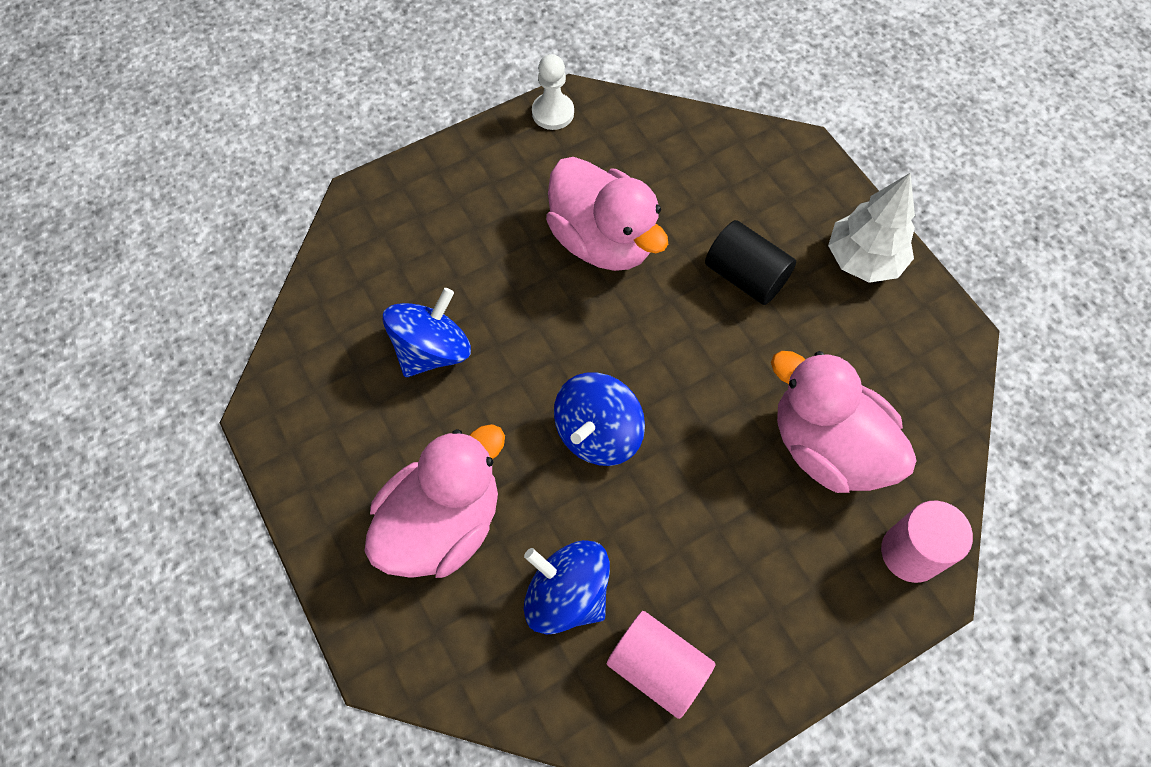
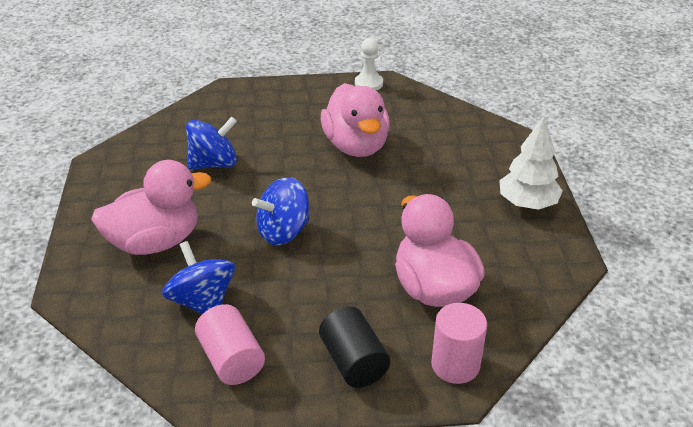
camera: 25 degrees right, 25 degrees down
(745, 276) = (438, 188): black cylinder -> black cylinder (353, 362)

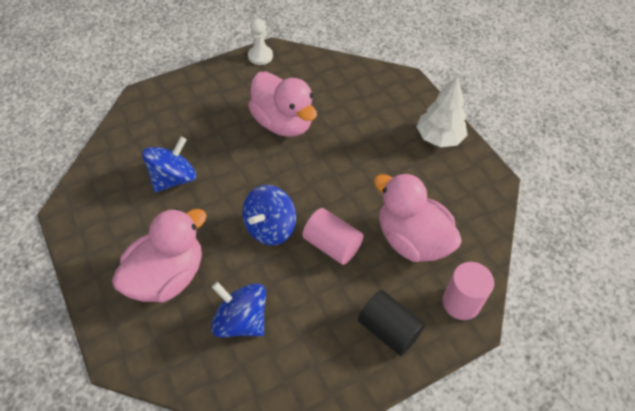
camera: 25 degrees left, 15 degrees up
(231, 359) = (295, 366): pink cylinder -> pink cylinder (332, 245)

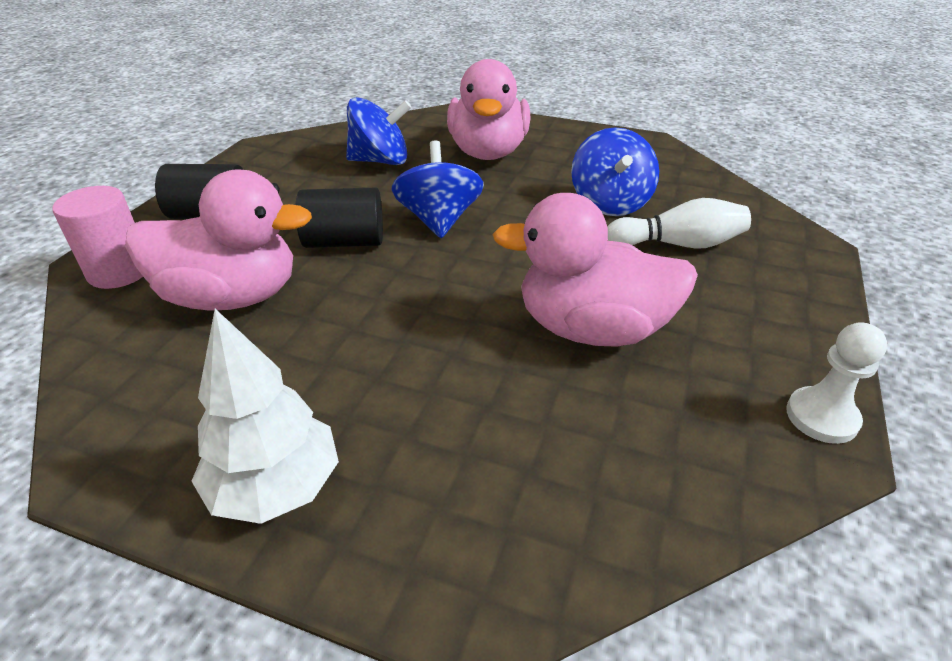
camera: 140 degrees right, 15 degrees down
(189, 134) = (678, 244): none -> white bowling pin
(332, 245) = (344, 241): pink cylinder -> black cylinder

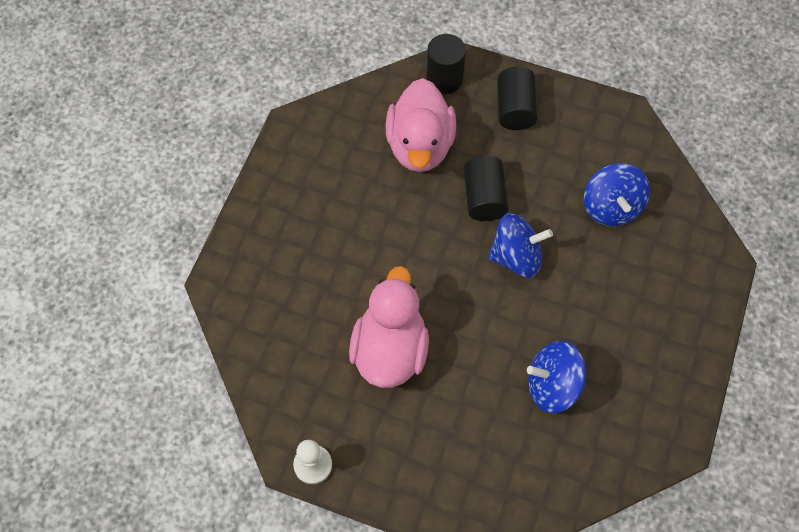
camera: 90 degrees right, 25 degrees up
(119, 271) = (444, 79): pink cylinder -> black cylinder
(276, 487) = (279, 199): white tree -> none
(488, 152) = (637, 292): pink duck -> none
(678, 244) = (491, 426): white bowling pin -> none

